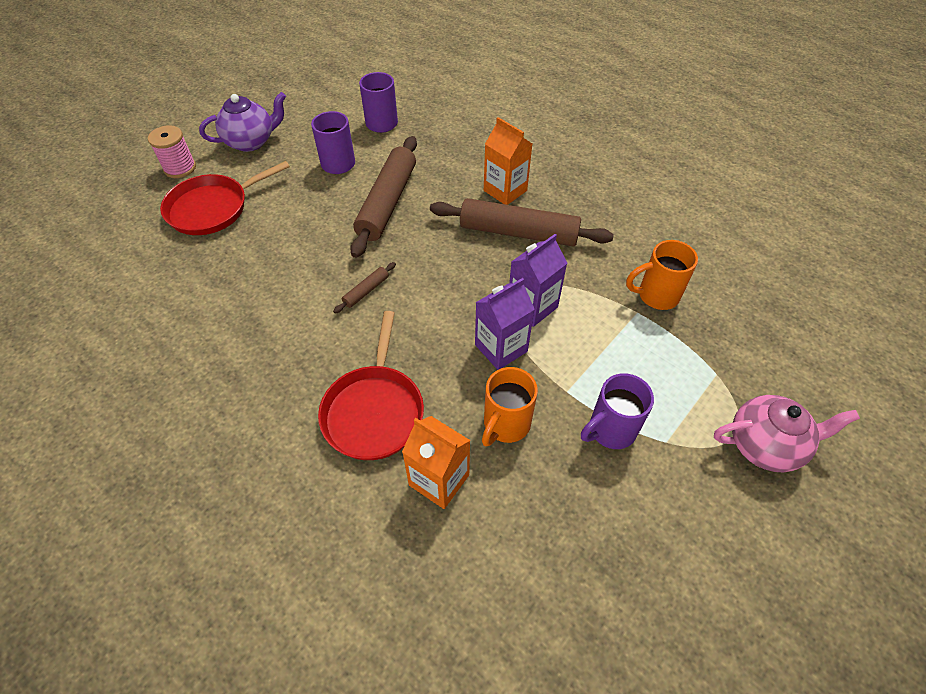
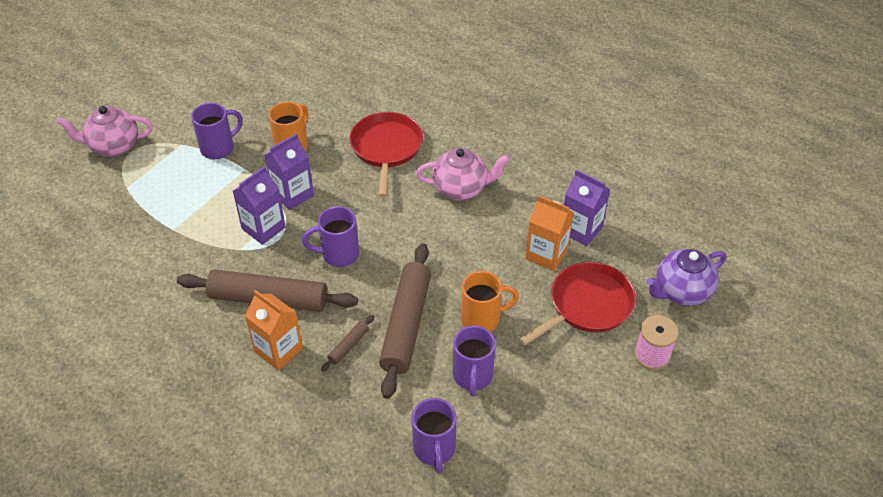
camera: 175 degrees right, 5 degrees down
(176, 280) = (581, 230): none -> purple carton
(251, 141) = (589, 402): purple teapot -> purple teapot (681, 291)
(291, 341) = (461, 188): none -> pink teapot
(366, 291) = (409, 231): brown rolling pin -> brown rolling pin (348, 346)
(439, 480) = (337, 116): orange carton -> orange carton (546, 254)
(447, 271) = (338, 254): none -> purple mug
(656, 295) = (151, 245): orange mug -> orange mug (482, 319)

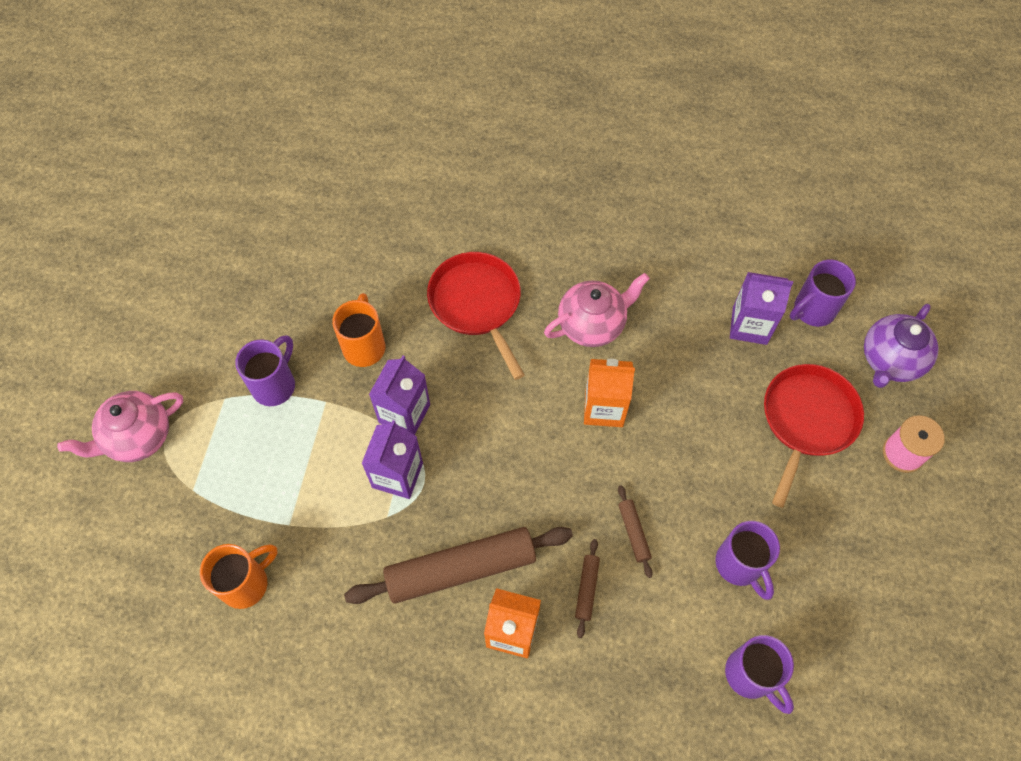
camera: 25 degrees left, 15 degrees up
(338, 254) = (505, 473): purple mug -> purple mug (812, 310)
(406, 325) = (633, 532): brown rolling pin -> brown rolling pin, size x0.43
(482, 319) = (710, 487): orange mug -> orange mug (246, 583)
(546, 254) = (731, 373): orange carton -> orange carton (604, 408)

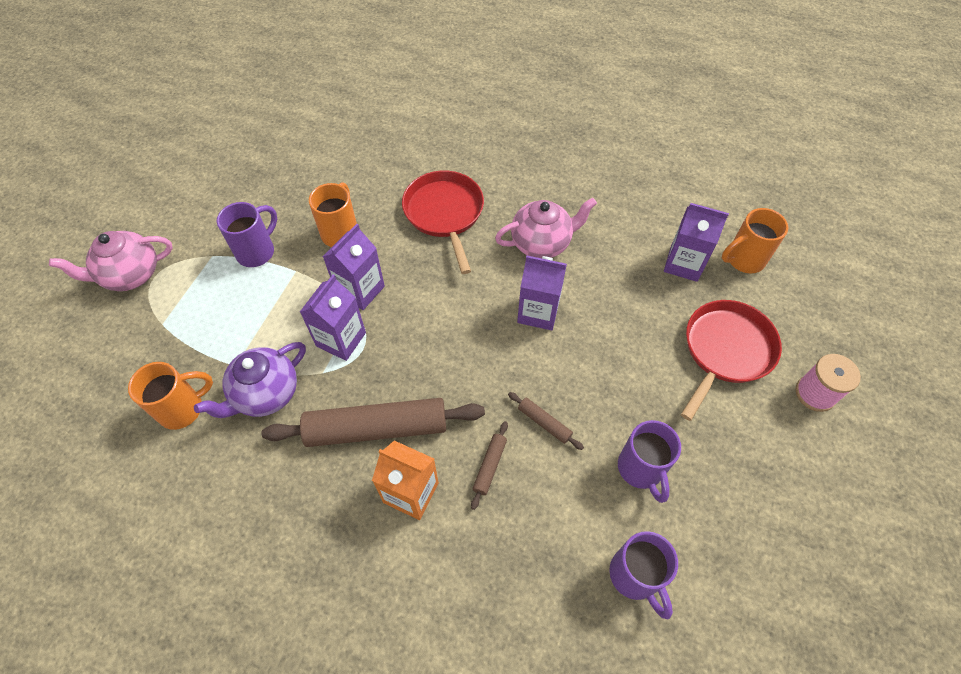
camera: 10 degrees right, 5 degrees down
(604, 408) = (538, 312): orange carton -> purple carton
(633, 532) = (544, 423): brown rolling pin -> brown rolling pin turned 45 degrees counterclockwise
(812, 310) = (743, 260): purple mug -> orange mug
(890, 361) = (811, 311): purple teapot -> purple teapot (265, 394)

